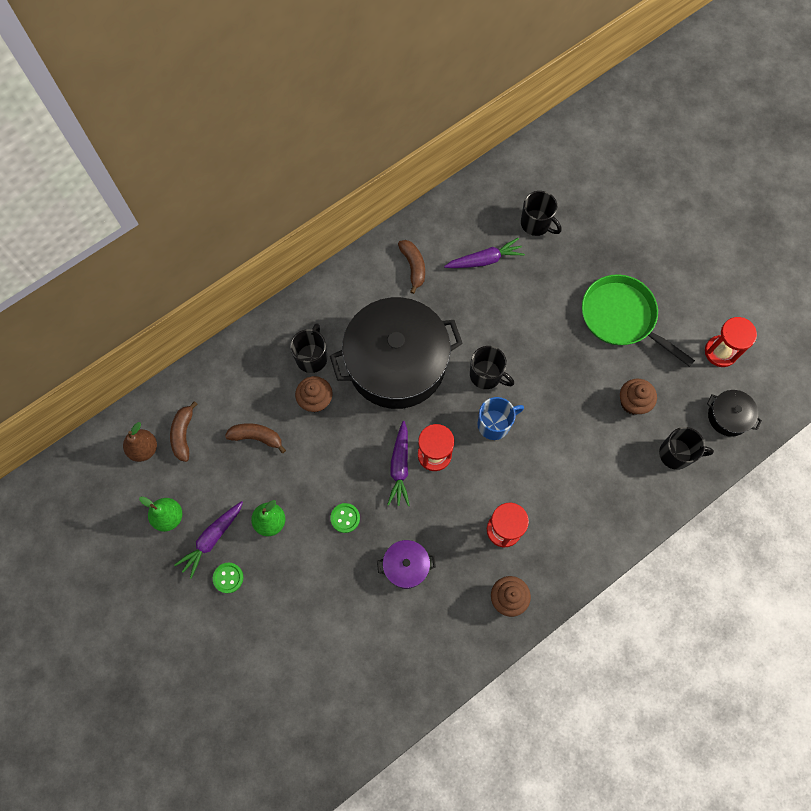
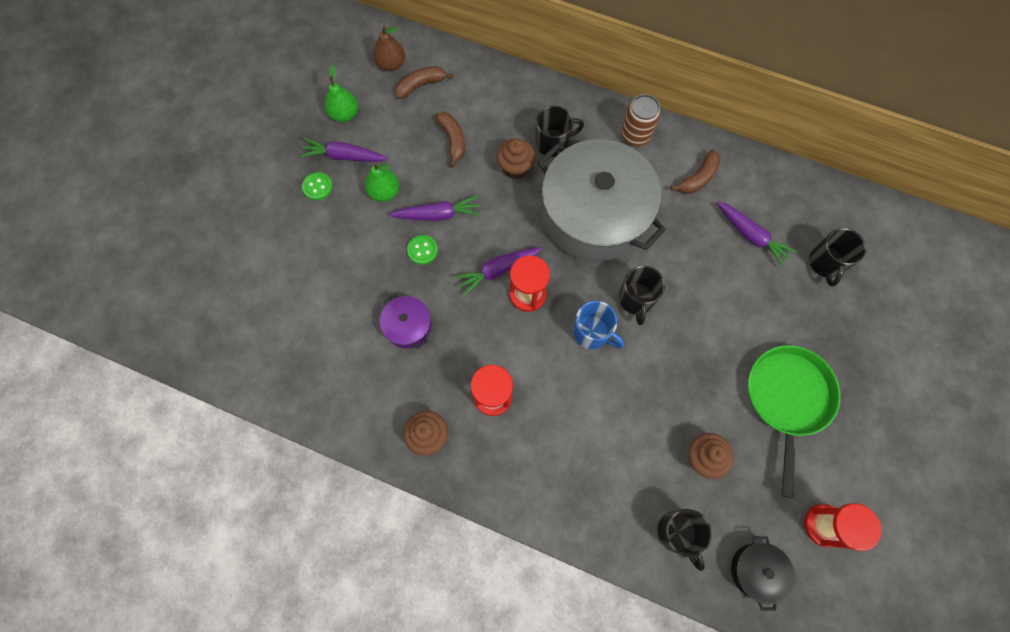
camera: 60 degrees right, 0 degrees up
(320, 487) = (438, 214): none -> purple carrot
(346, 289) = (635, 135): none -> brown can
(396, 363) = (594, 214): black pot -> grey pot

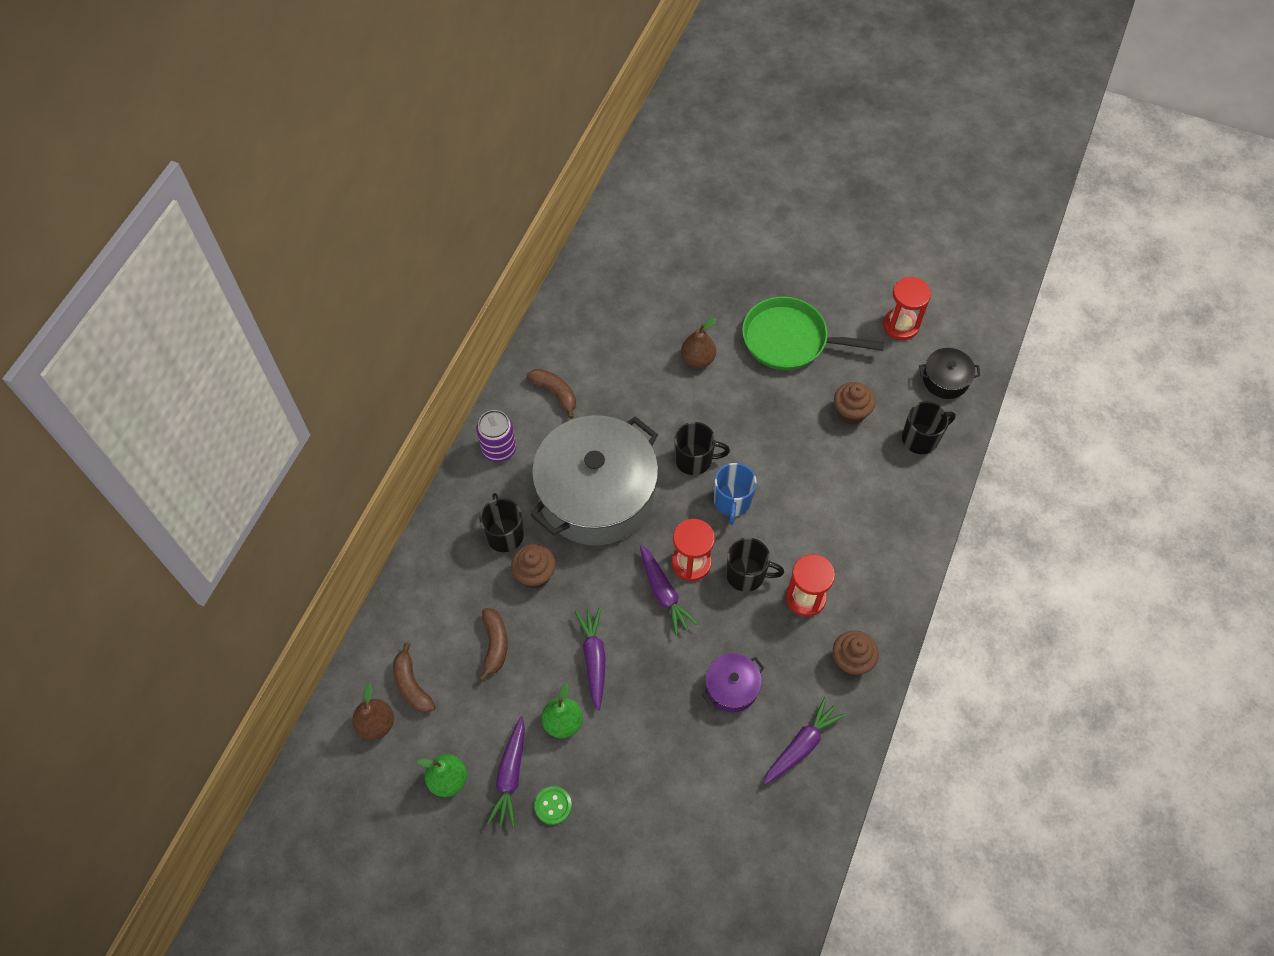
camera: 90 degrees left, 10 degrees down
(422, 250) = (639, 675): green button -> none
(453, 140) = (495, 645): brown banana -> brown banana turned 105 degrees clockwise
(592, 333) = (732, 502): blue mug -> blue mug turned 150 degrees clockwise
(635, 135) = (499, 449): brown can -> purple can
(751, 236) = (623, 352): purple carrot -> purple carrot (801, 745)
(751, 305) = (697, 359): none -> brown pear
(825, 263) = (652, 293): black mug -> black mug (746, 575)

